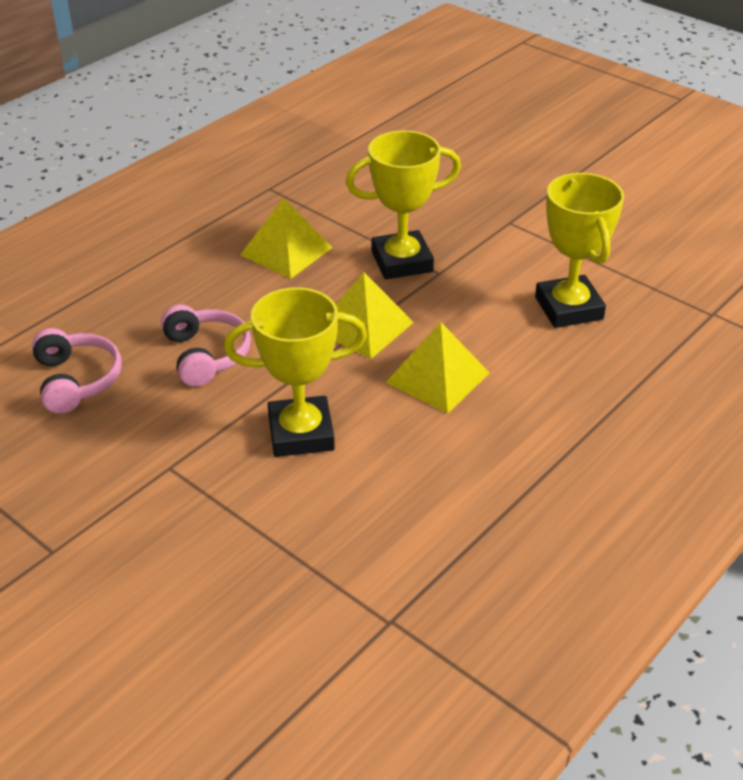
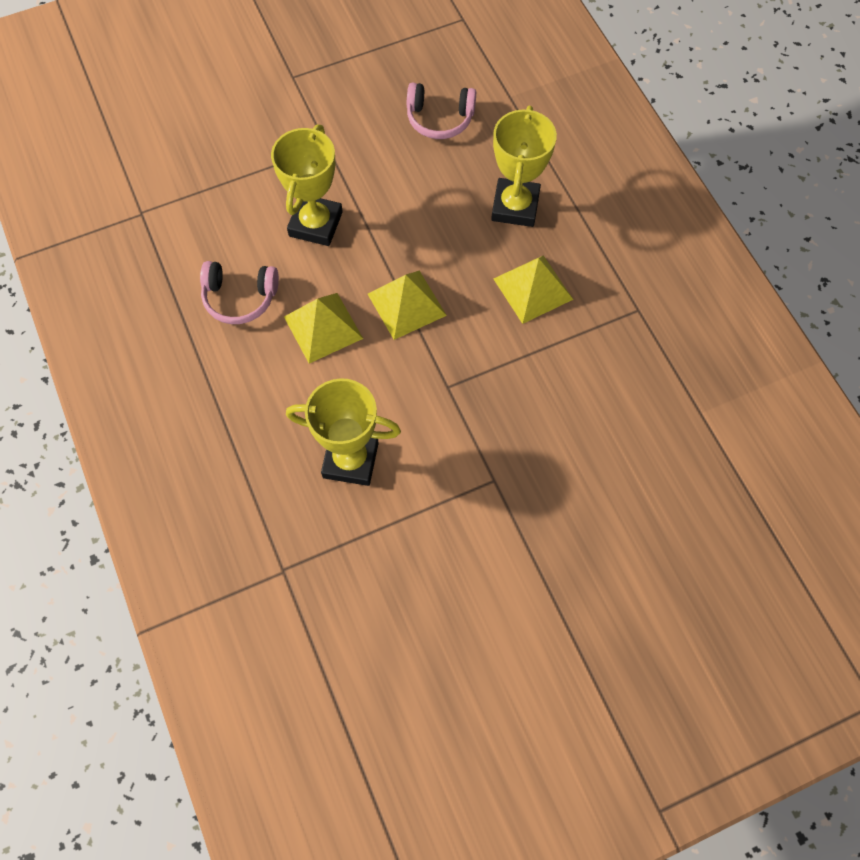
camera: 115 degrees right, 25 degrees up
(206, 355) = (427, 196): pink headphones -> pink headphones (240, 297)
(401, 261) = (476, 366): yellow trophy -> yellow trophy (515, 206)

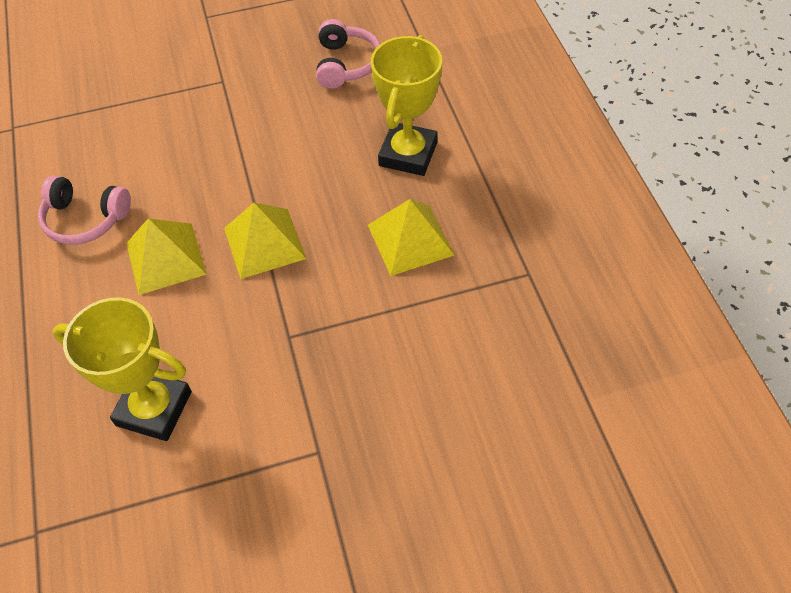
camera: 10 degrees right, 10 degrees down
(315, 224) = (188, 153): yellow trophy -> none
(440, 118) = (346, 64): pink headphones -> pink headphones turned 105 degrees counterclockwise

